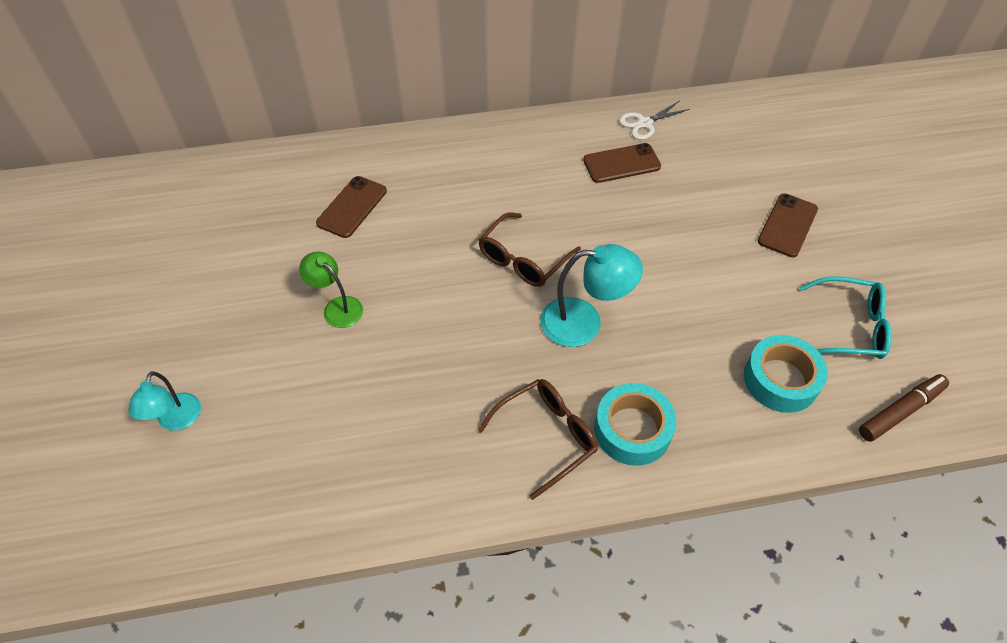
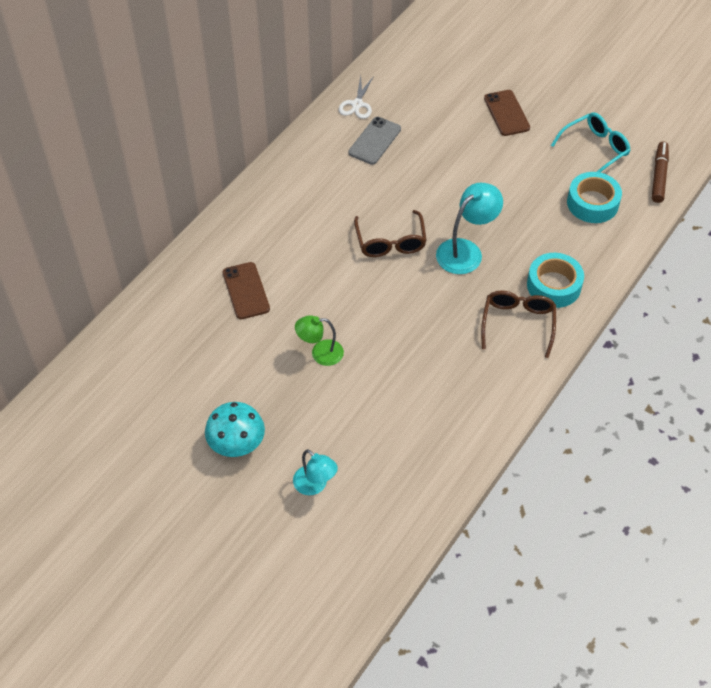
camera: 45 degrees left, 0 degrees up
(174, 327) = (237, 445): none -> turquoise mushroom
(621, 163) = (374, 141): brown phone -> grey phone

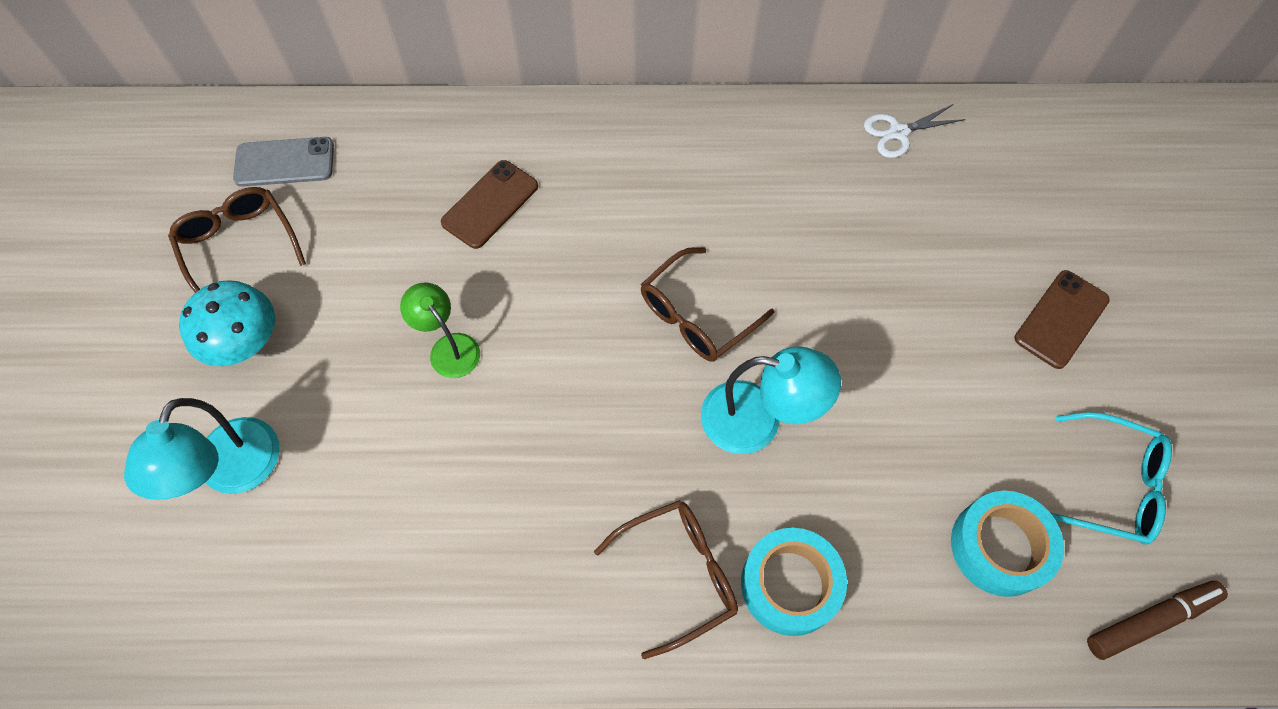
camera: 55 degrees right, 10 degrees up
(165, 420) = (239, 245): none -> brown glasses
(315, 485) = (232, 473): turquoise lamp -> turquoise lamp, size x1.53
(374, 141) = (854, 190): grey phone -> grey phone (284, 162)

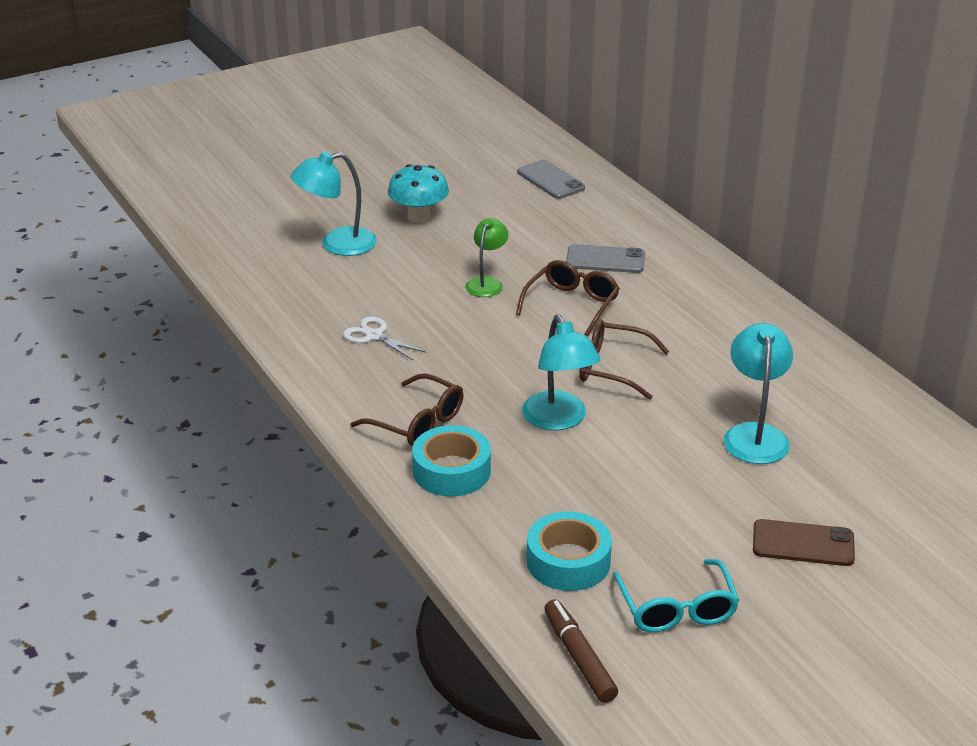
camera: 60 degrees right, 30 degrees down
(239, 245) = (478, 189): brown glasses -> brown glasses (572, 304)
(490, 204) = (605, 260): brown phone -> grey phone
(879, 257) = (755, 435): none -> turquoise lamp
(898, 132) = (883, 410): white scissors -> white scissors (374, 336)
(1150, 620) = (579, 657): brown marker -> brown marker turned 150 degrees counterclockwise

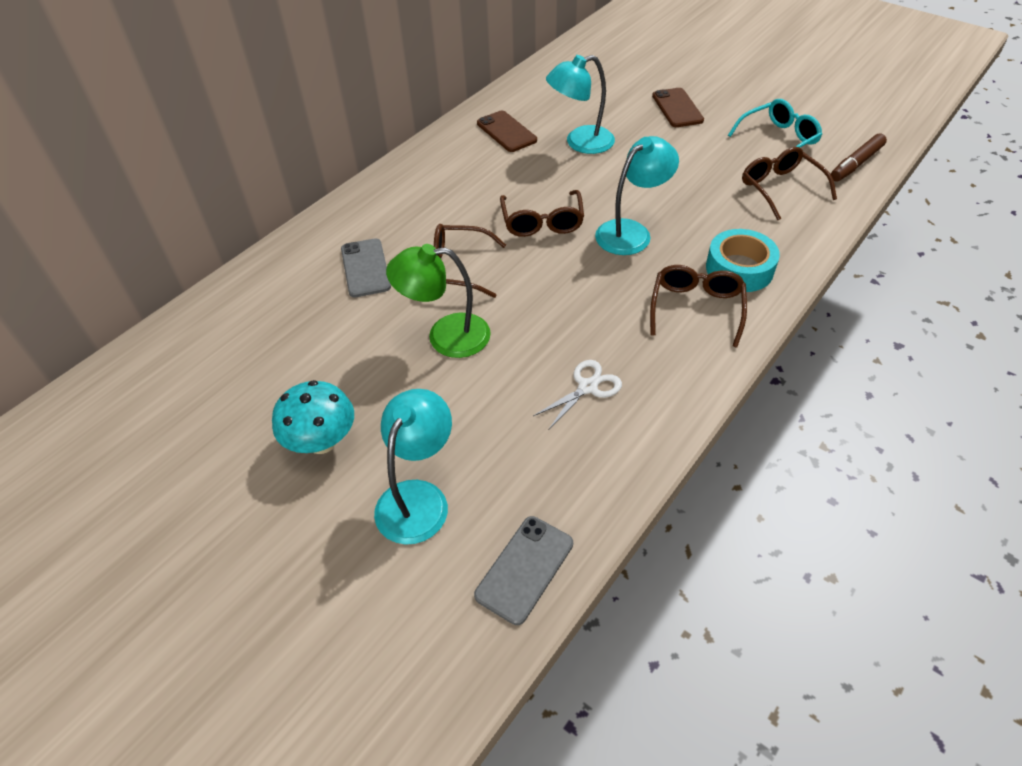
camera: 110 degrees left, 15 degrees up
(337, 244) = (418, 498): turquoise lamp -> turquoise lamp turned 120 degrees counterclockwise
(374, 336) = (587, 387): white scissors -> white scissors turned 150 degrees counterclockwise
(487, 283) = (445, 336): green lamp -> green lamp, size x1.53
(550, 180) = (201, 352): grey phone -> grey phone (524, 569)
(568, 561) = (780, 188): turquoise tape -> brown glasses
(807, 386) = (506, 132): none -> brown phone

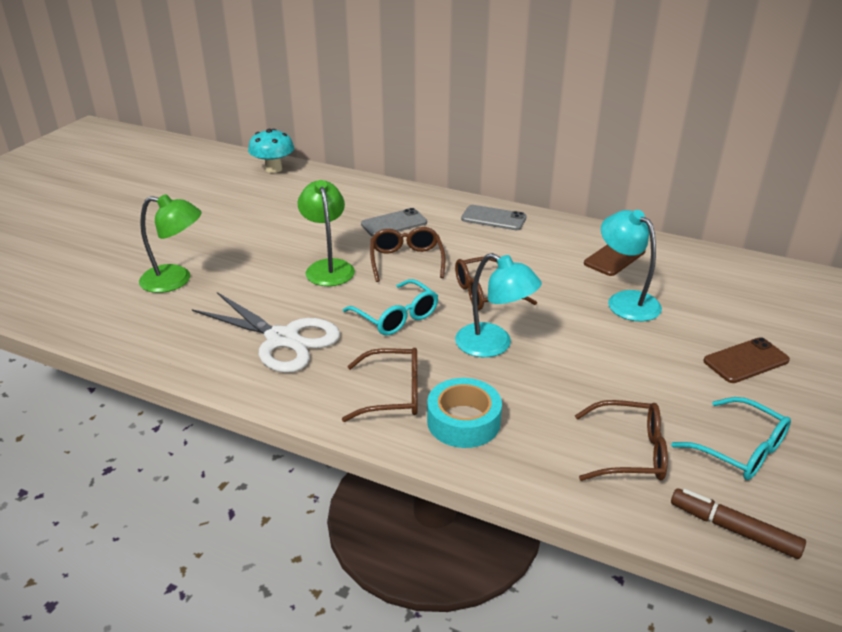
camera: 75 degrees right, 15 degrees down
(322, 441) = (223, 238): turquoise mushroom -> turquoise mushroom (273, 169)
(418, 498) = (176, 280): turquoise lamp -> green lamp
(524, 569) = (113, 329): grey phone -> grey phone (493, 218)
(567, 290) = (396, 317): none -> turquoise glasses
(587, 387) = (282, 339): white scissors -> white scissors, size x1.97
(780, 188) = (630, 452): brown glasses -> brown glasses turned 45 degrees clockwise

